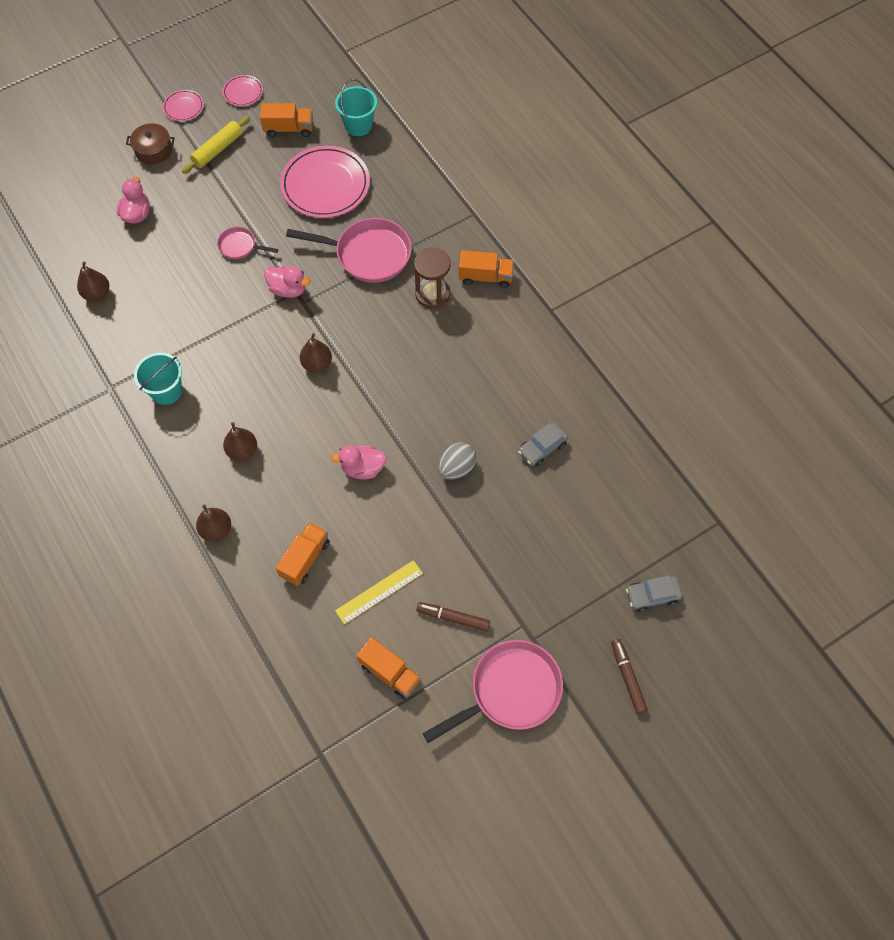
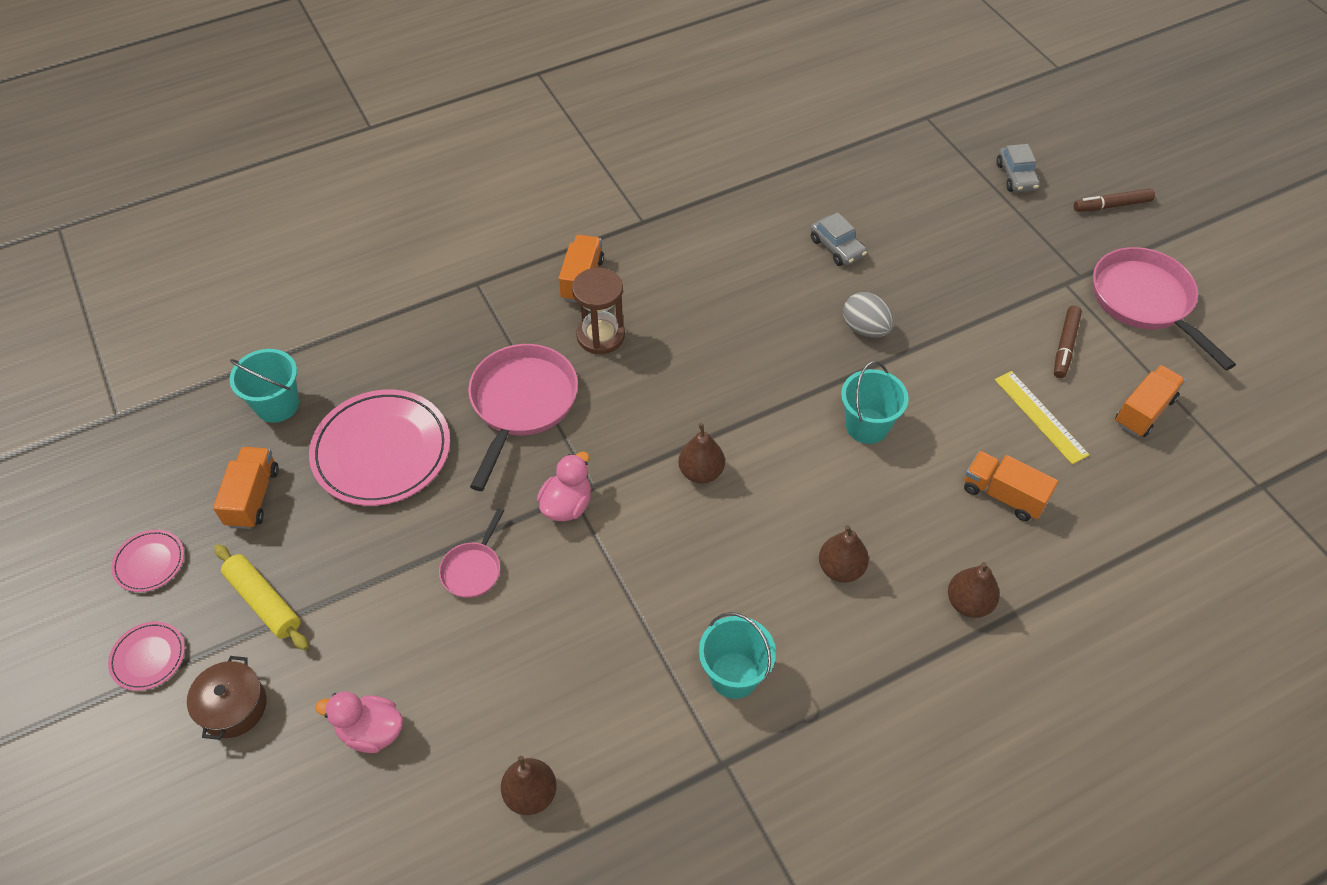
camera: 85 degrees left, 10 degrees down
(362, 468) = (867, 426): pink duck -> turquoise bucket

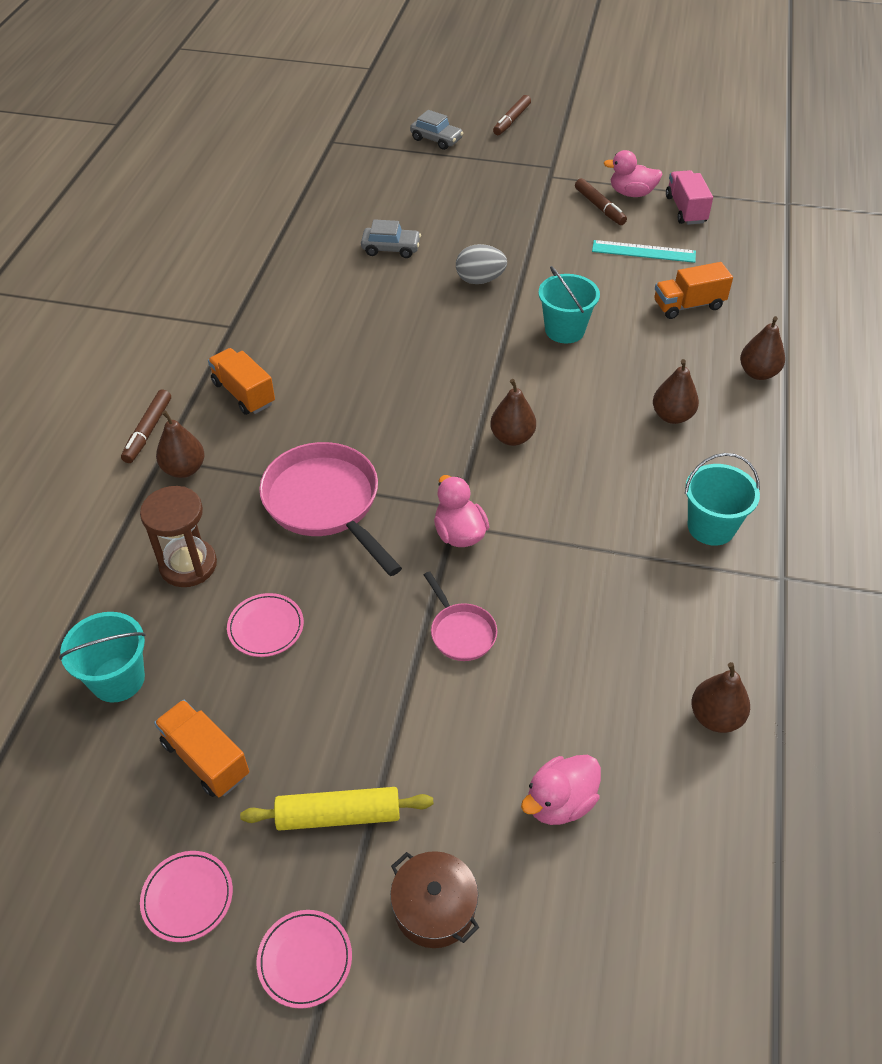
camera: 50 degrees left, 5 degrees down
(382, 451) = (266, 627): pink plate -> pink plate, size x0.47
(479, 303) = (184, 469): none -> brown pear
(494, 257) = (148, 431): none -> brown marker
(600, 336) = (314, 416): brown hourglass -> brown hourglass (188, 565)
(1040, 416) = (643, 251): yellow ruler -> turquoise ruler
(1116, 356) = (631, 193): none -> pink duck
(1144, 411) = (685, 210): orange truck -> pink truck
(1145, 301) = (603, 156): pink pan -> none

